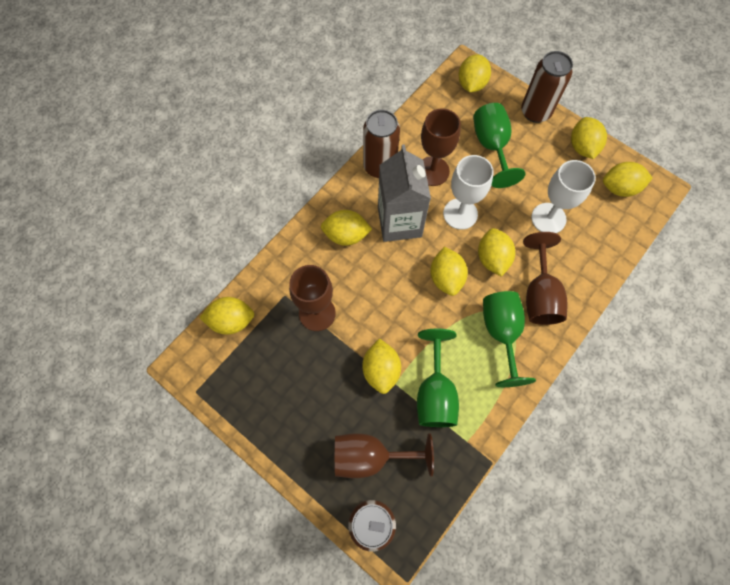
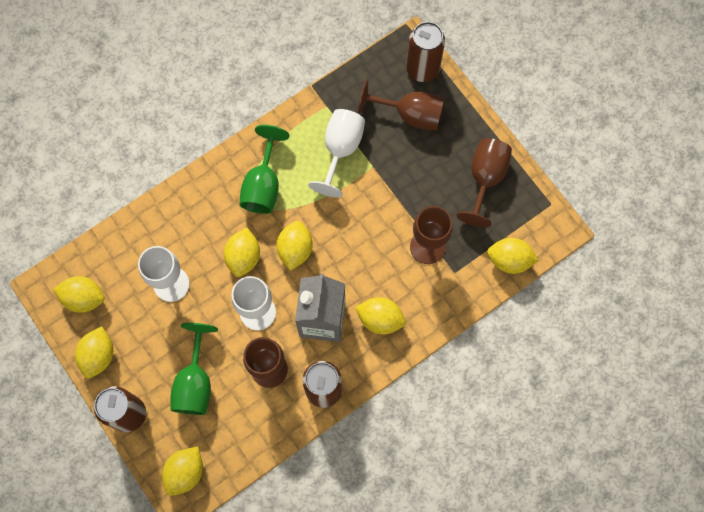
camera: 165 degrees left, 5 degrees up
(381, 370) = (382, 180): yellow lemon -> none
(435, 393) = (340, 149): green goblet -> white goblet
(539, 295) = (214, 210): brown goblet -> brown goblet (485, 178)

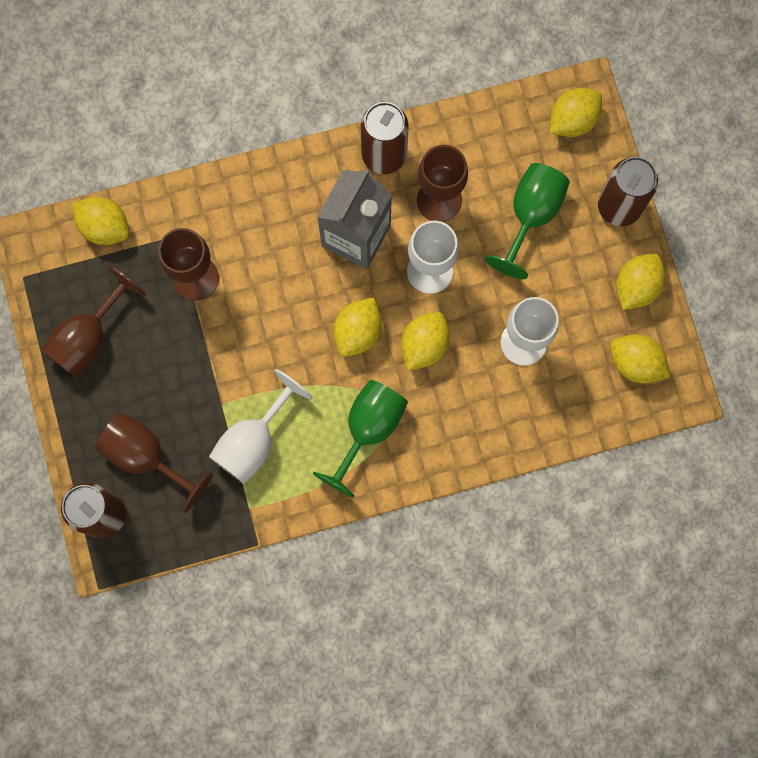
camera: 160 degrees left, 5 degrees up
(380, 319) = (287, 212): yellow lemon -> none

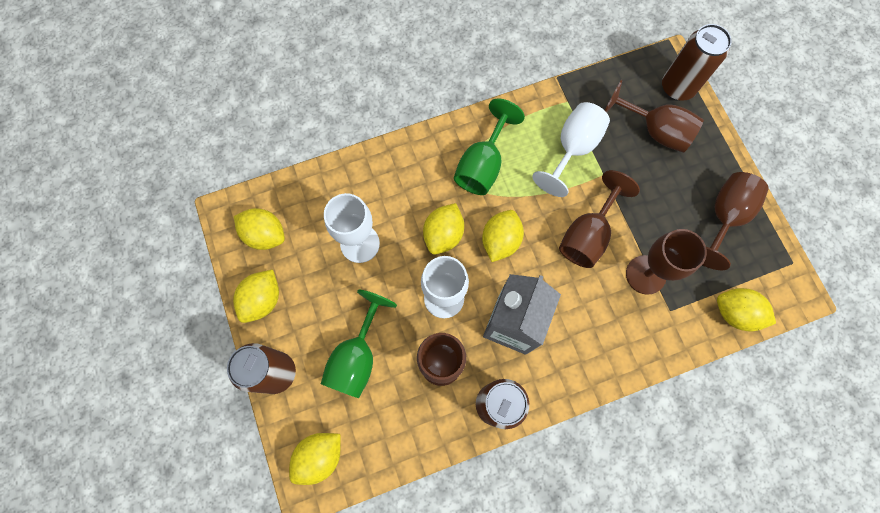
camera: 175 degrees right, 5 degrees down
(254, 330) = (587, 235): none -> brown goblet

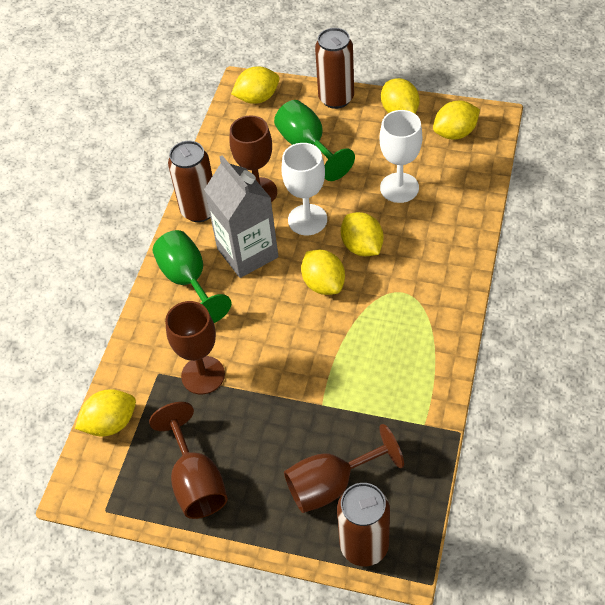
camera: 130 degrees right, 20 degrees down
(319, 456) = (257, 98): yellow lemon -> yellow lemon turned 75 degrees clockwise
(482, 165) = (406, 310): green goblet -> green goblet (188, 280)
(573, 148) = (368, 395): white goblet -> none
(587, 235) = (275, 353): brown goblet -> none

